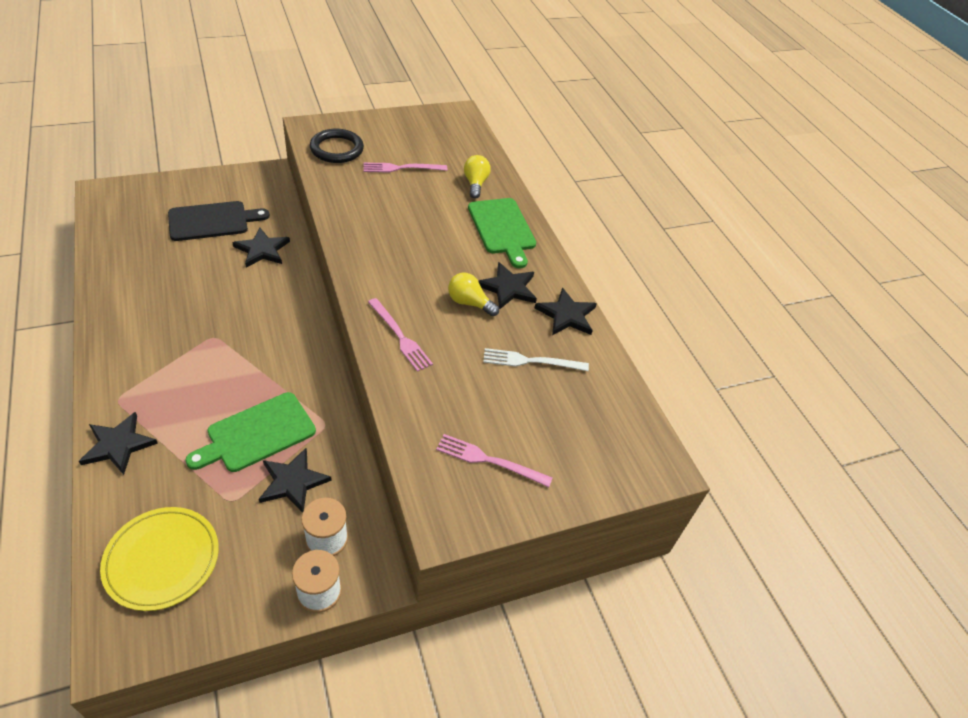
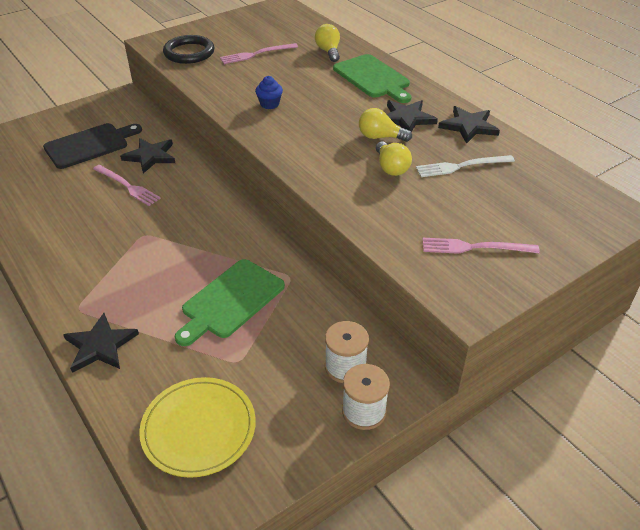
camera: 10 degrees left, 5 degrees down
(293, 482) = (287, 330): black star -> none
(382, 233) = (269, 104): none -> blue cupcake
(400, 336) = (335, 176): pink fork -> pink fork (127, 186)
(459, 343) = (391, 168): none -> yellow light bulb

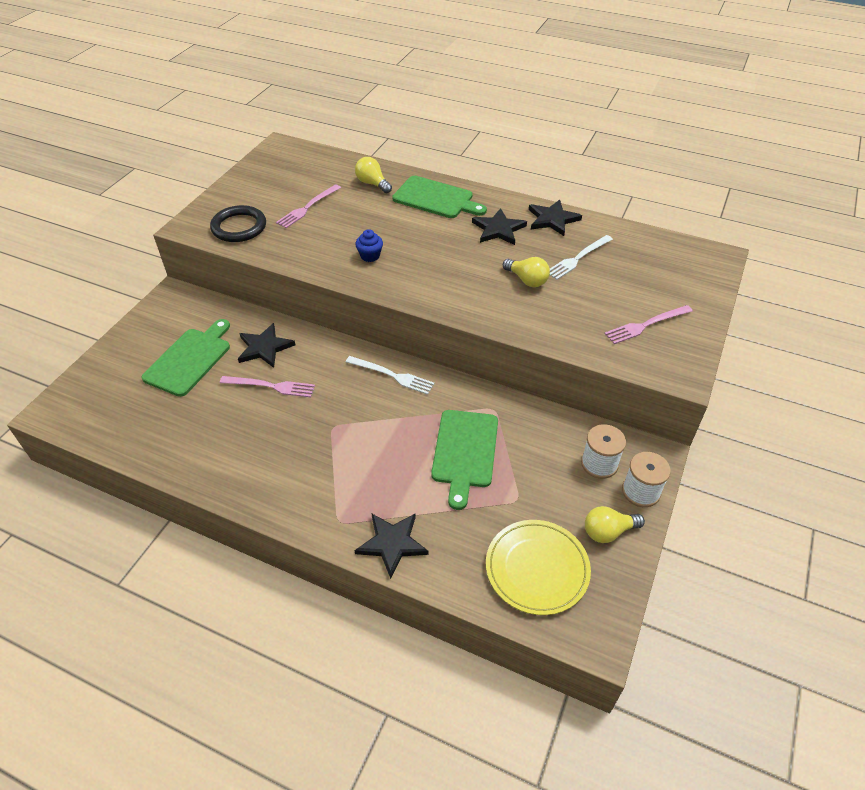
camera: 30 degrees left, 5 degrees up
(90, 145) = (190, 359): black cutting board -> green cutting board
(229, 215) = (392, 375): none -> white fork
(380, 137) = (493, 255): yellow light bulb -> yellow light bulb (608, 531)

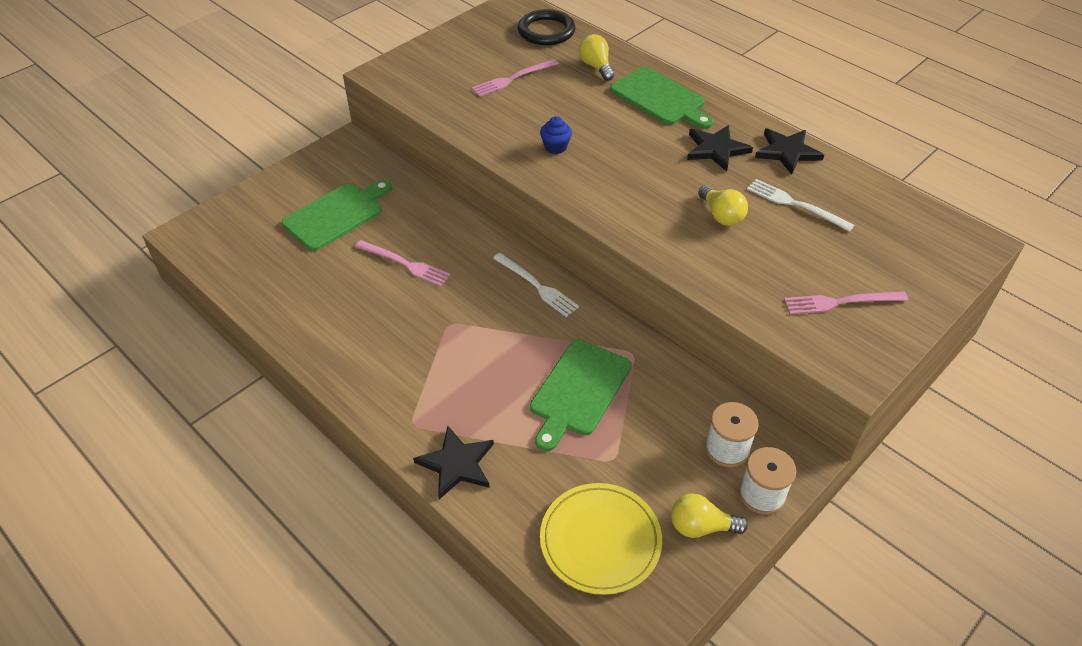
camera: 20 degrees right, 0 degrees up
(239, 227) = (431, 85): black ring -> black ring (546, 31)
(264, 347) = (416, 221): black star -> none
(578, 258) = (795, 204): white fork -> white fork turned 60 degrees clockwise

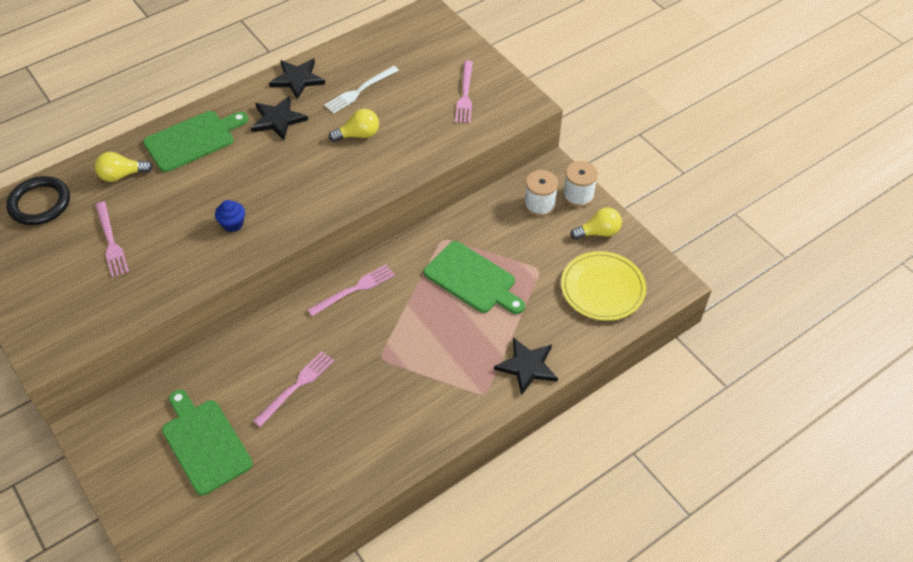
camera: 80 degrees left, 5 degrees up
(537, 286) = (354, 290): white fork -> pink fork
(701, 527) = (598, 232): yellow light bulb -> yellow light bulb turned 120 degrees counterclockwise

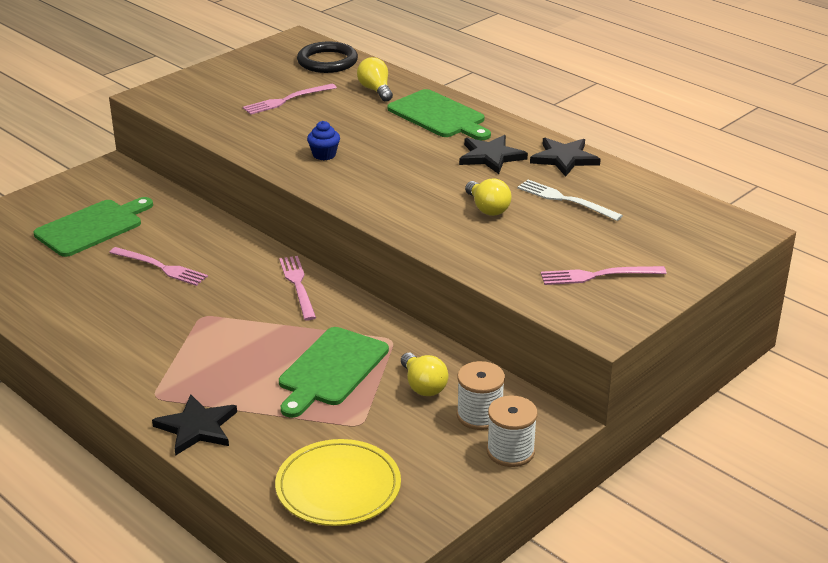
camera: 80 degrees right, 20 degrees down
(354, 290) = (298, 285): pink fork -> pink fork turned 150 degrees counterclockwise
(598, 232) = (443, 476): yellow light bulb -> yellow light bulb (423, 386)

